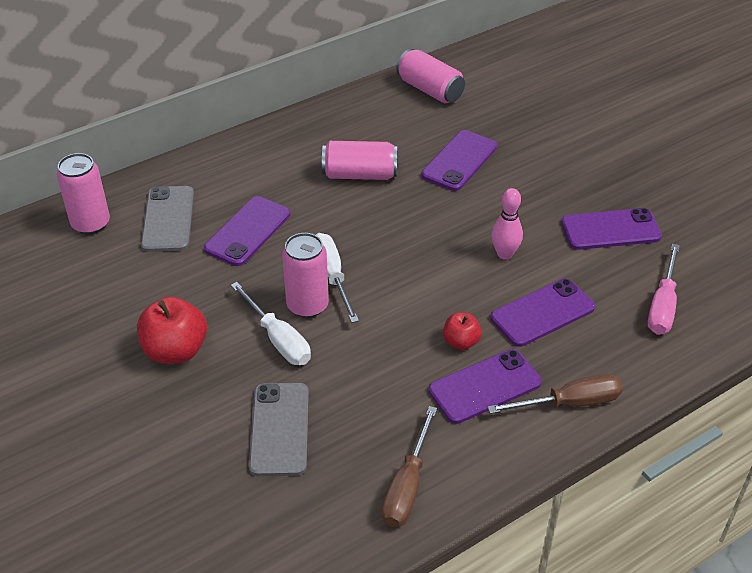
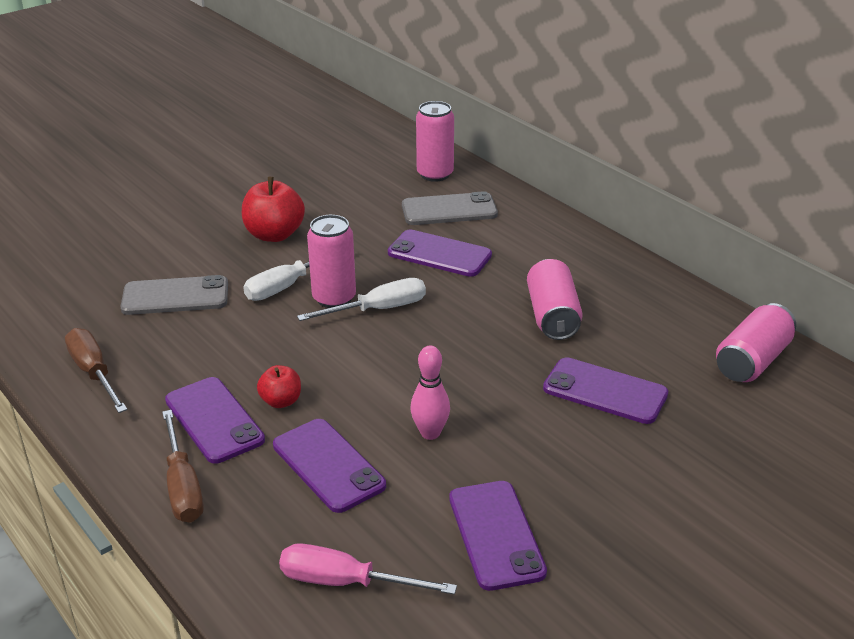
camera: 85 degrees right, 10 degrees down
(407, 486) = (94, 373): brown screwdriver -> brown screwdriver turned 45 degrees clockwise

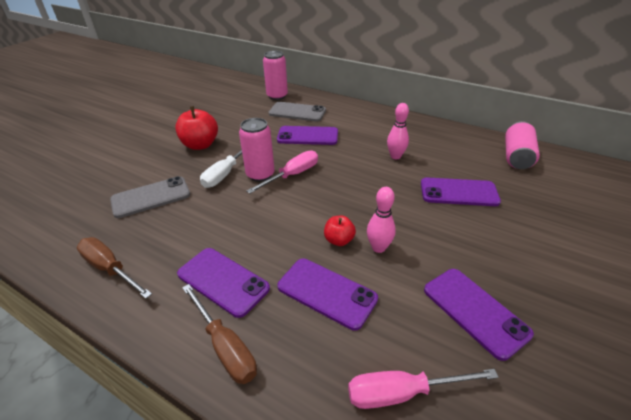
camera: 20 degrees left, 5 degrees up
(281, 401) = (264, 253): red apple -> red apple (339, 240)
(378, 309) = (292, 175): white screwdriver -> pink screwdriver
(449, 210) = (297, 112): grey phone -> grey phone turned 45 degrees clockwise
(552, 316) = (395, 156): pink can -> pink bowling pin

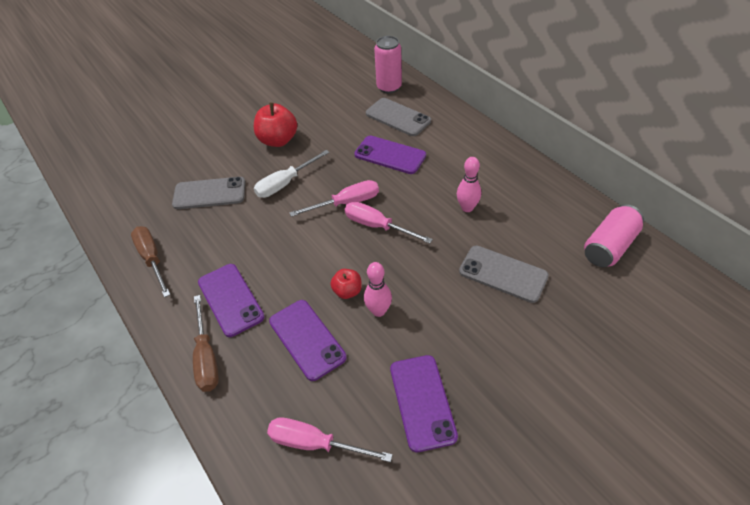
camera: 25 degrees right, 10 degrees up
(260, 174) = (316, 194): pink can -> none
(331, 185) = (377, 226): none -> pink screwdriver
(458, 192) = (503, 274): purple phone -> grey phone

